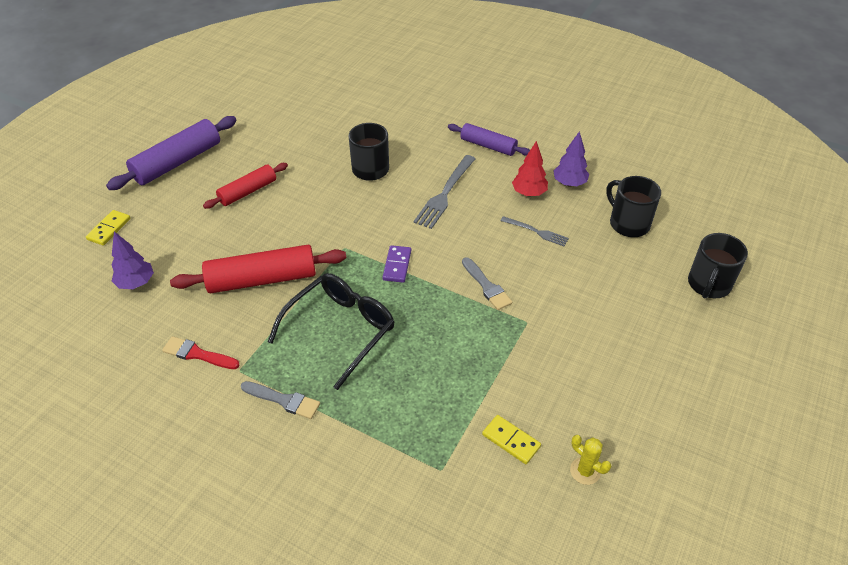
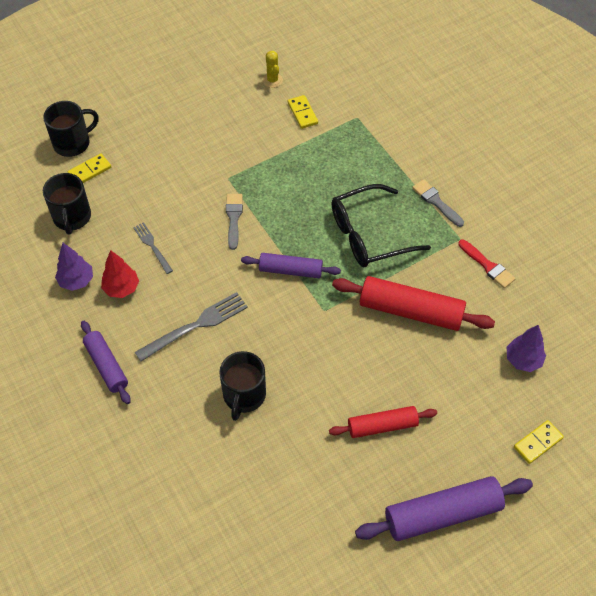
camera: 150 degrees left, 10 degrees up
(397, 265) = (290, 270): purple domino -> purple rolling pin
(661, 267) = (90, 171): none -> yellow domino

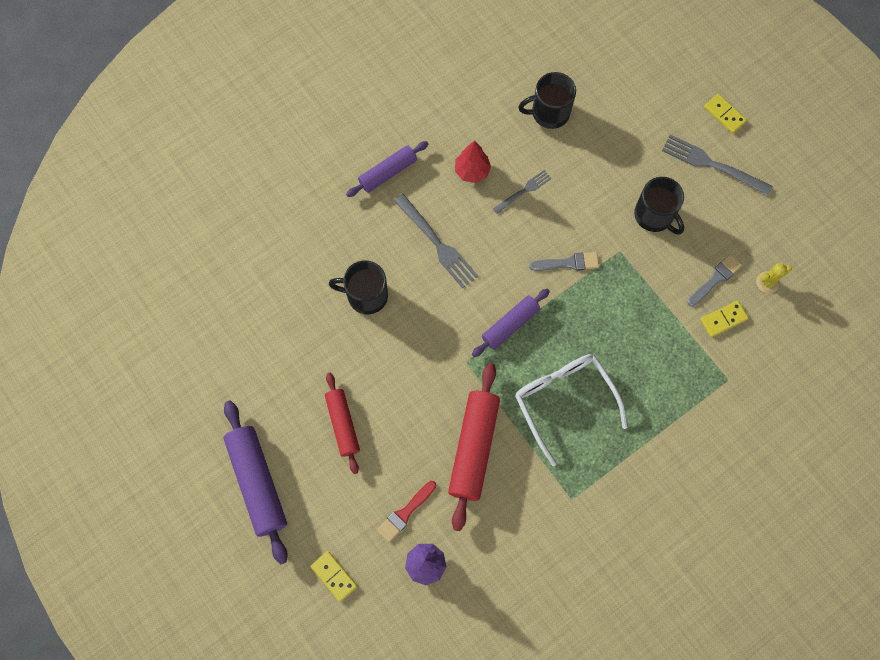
camera: 85 degrees right, 15 degrees up
(73, 143) = (642, 96): black mug -> black mug (654, 216)
(76, 281) = (476, 130): purple tree -> none
(90, 171) = (609, 118): yellow domino -> yellow domino (724, 115)
(155, 103) = (711, 164): none -> grey fork
(290, 270) = (510, 325): purple rolling pin -> purple rolling pin turned 45 degrees clockwise
(369, 235) = (564, 401): black glasses -> white glasses
(436, 202) = (618, 472): grey brush -> grey brush (715, 279)
(487, 266) = (539, 529): red brush -> red brush (405, 513)

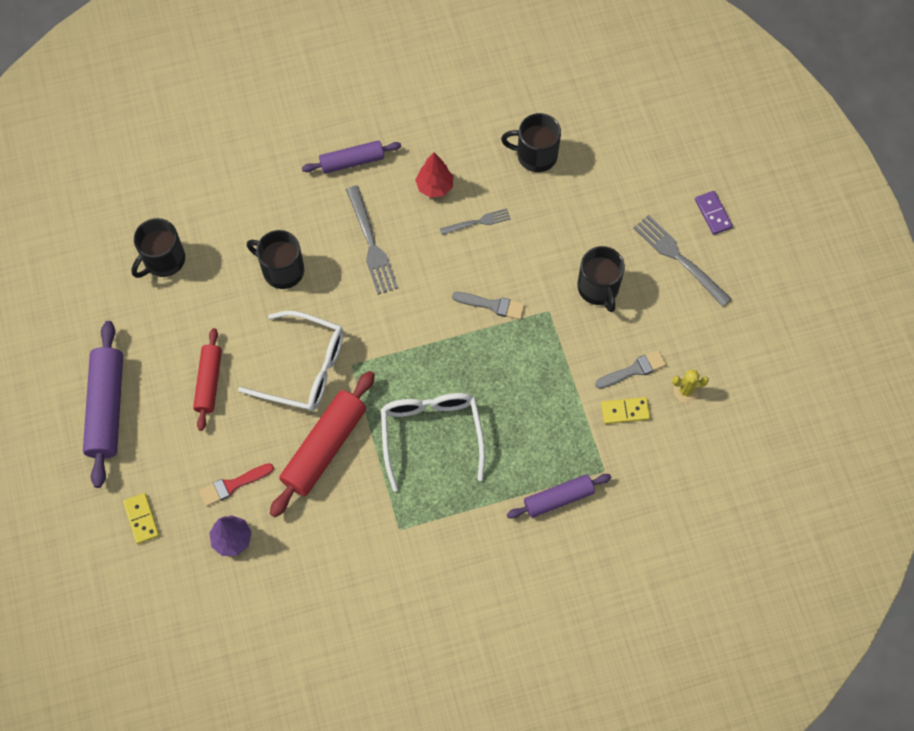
camera: 20 degrees right, 5 degrees down
(252, 324) = (163, 260): none -> black mug
(425, 380) = (304, 368): none -> white glasses
(510, 325) = (409, 345): purple rolling pin -> purple rolling pin (558, 498)
(724, 115) = (713, 214): yellow domino -> purple domino

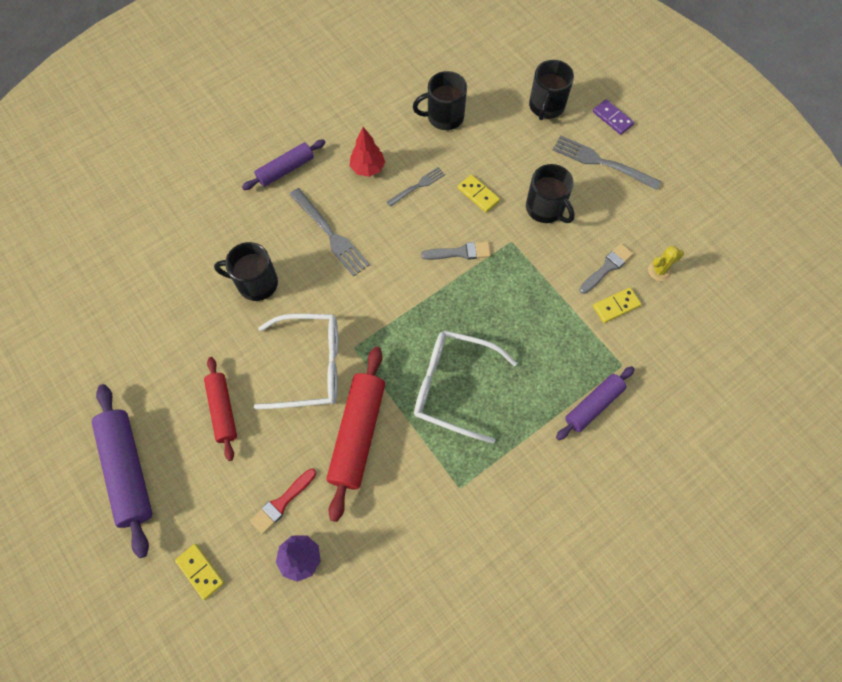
camera: 20 degrees left, 0 degrees up
(163, 260) = (139, 310): black mug -> black mug (546, 106)
(431, 434) = (453, 386): white glasses -> white glasses turned 45 degrees counterclockwise
(535, 251) = (478, 194): none -> yellow domino

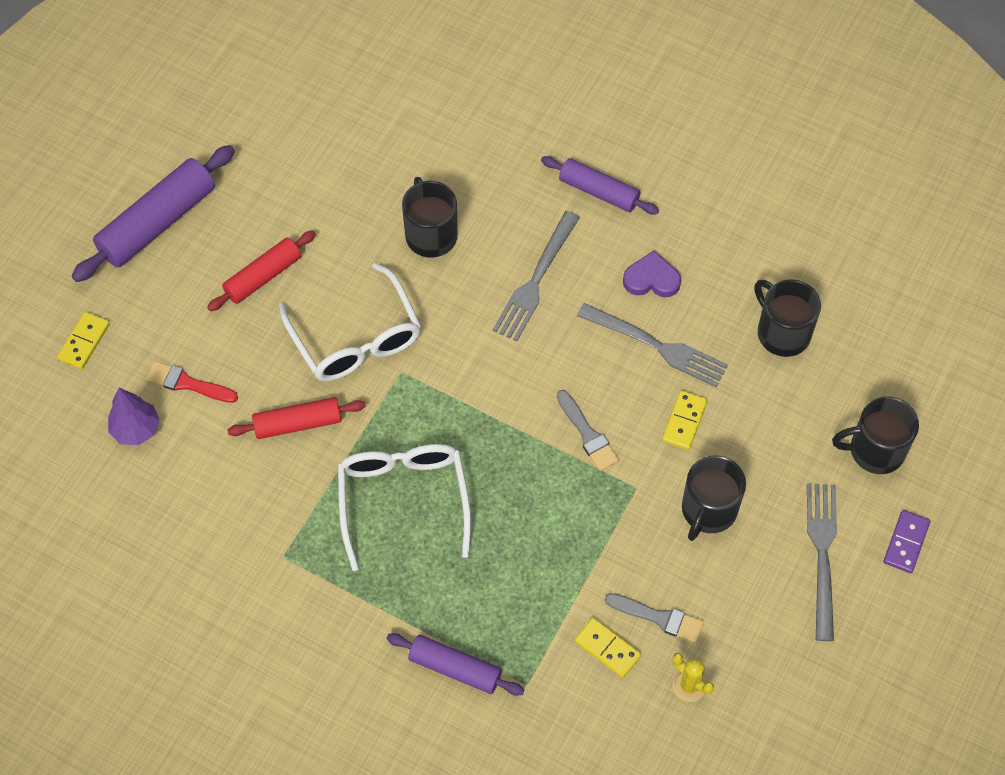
camera: 65 degrees right, 5 degrees down
(358, 434) = (298, 423): red rolling pin -> red rolling pin, size x0.63
(368, 168) = (651, 279): red tree -> purple heart
(418, 186) = (658, 346): grey fork -> grey fork, size x1.68

